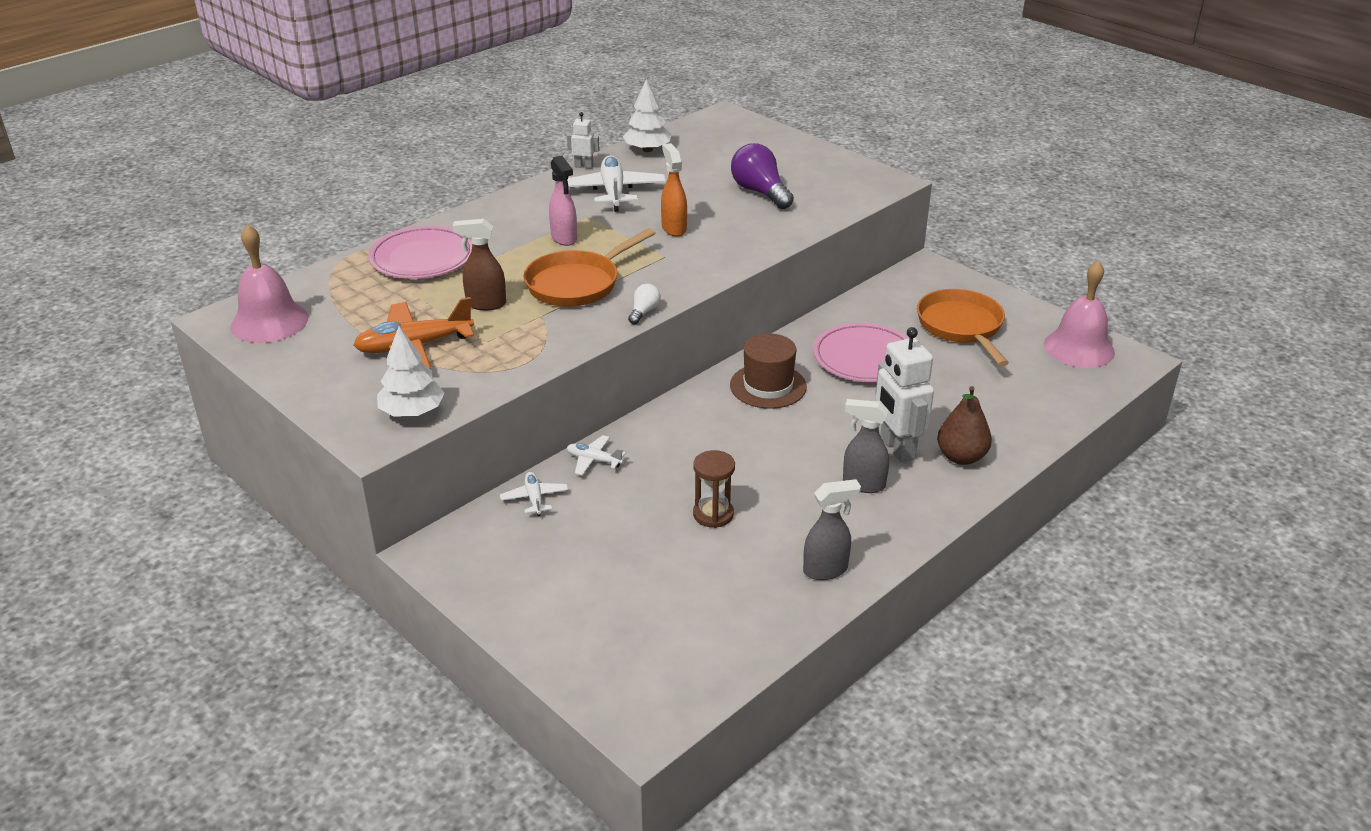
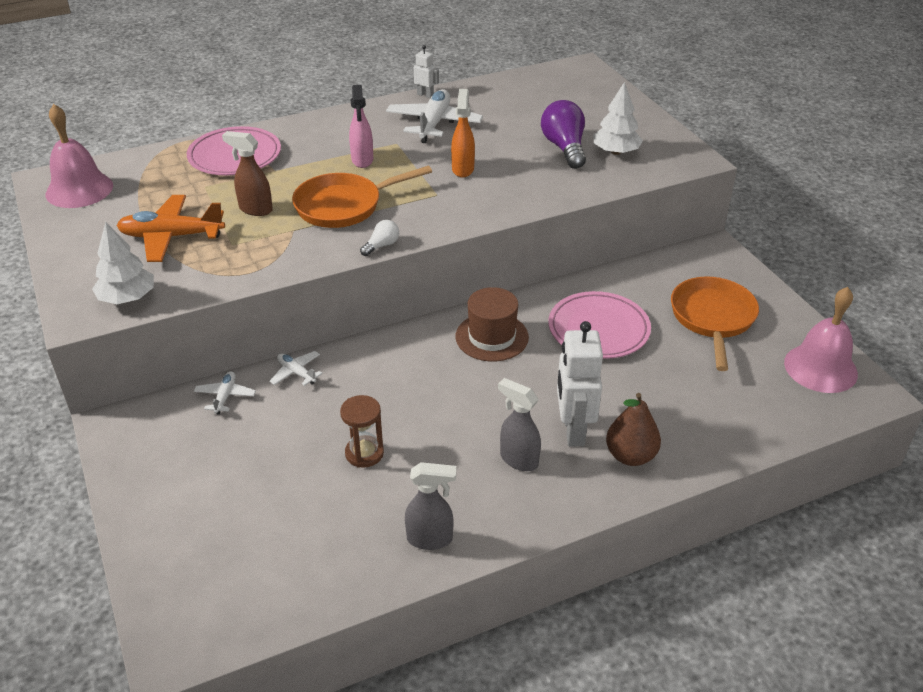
camera: 20 degrees right, 5 degrees up
(647, 150) = (491, 89): white tree -> white tree (616, 152)

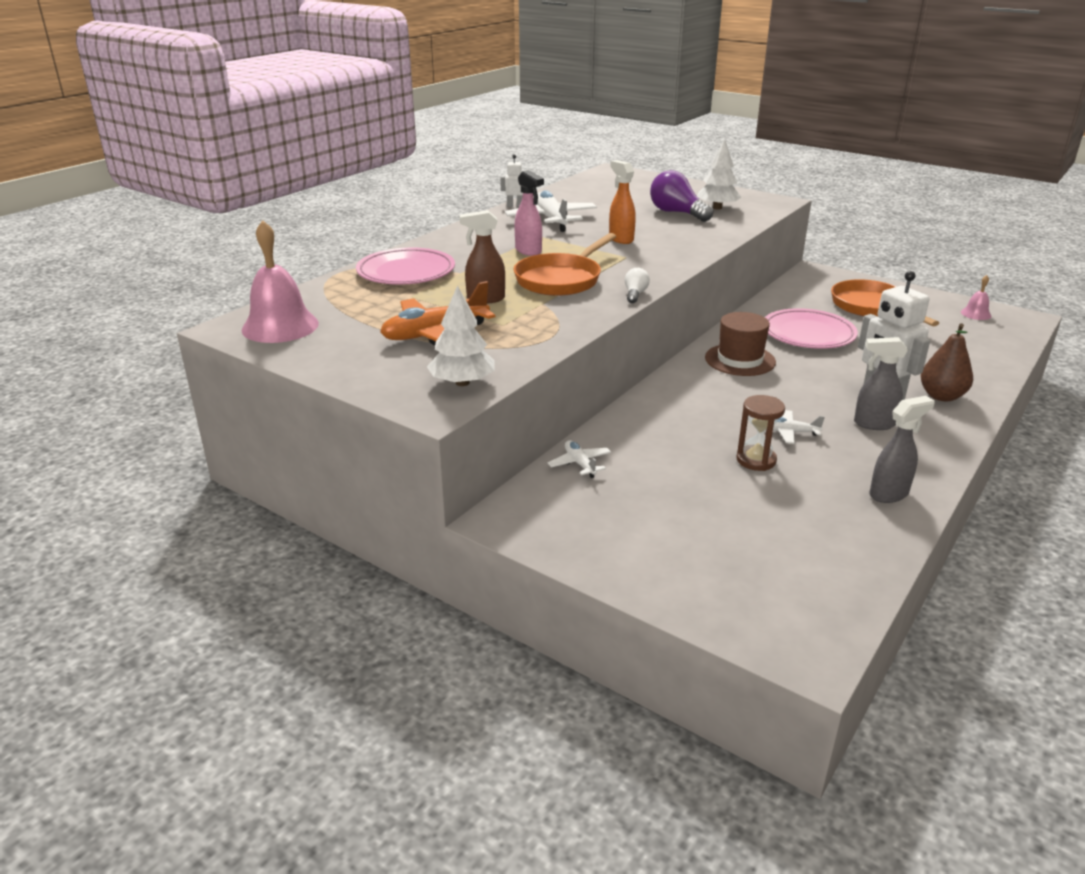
camera: 30 degrees left, 10 degrees down
(296, 372) = (618, 428): white plane -> white plane (789, 432)
(820, 368) = (976, 314): pink bell -> pink bell, size x0.49

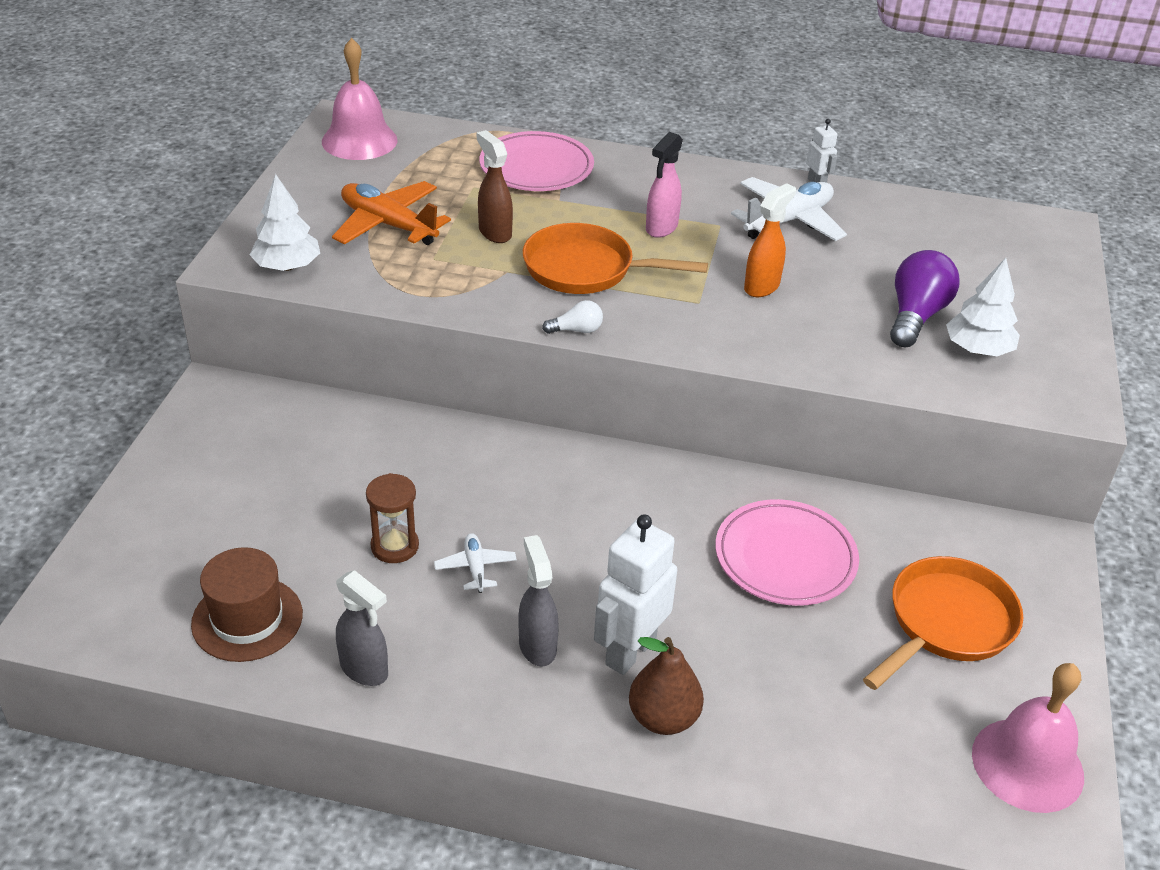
camera: 65 degrees right, 10 degrees up
(580, 464) = (330, 416): white plane -> none
(740, 360) = (652, 500): brown hat -> brown hat (247, 619)
(976, 314) = (1027, 764): pink bell -> pink bell, size x2.06

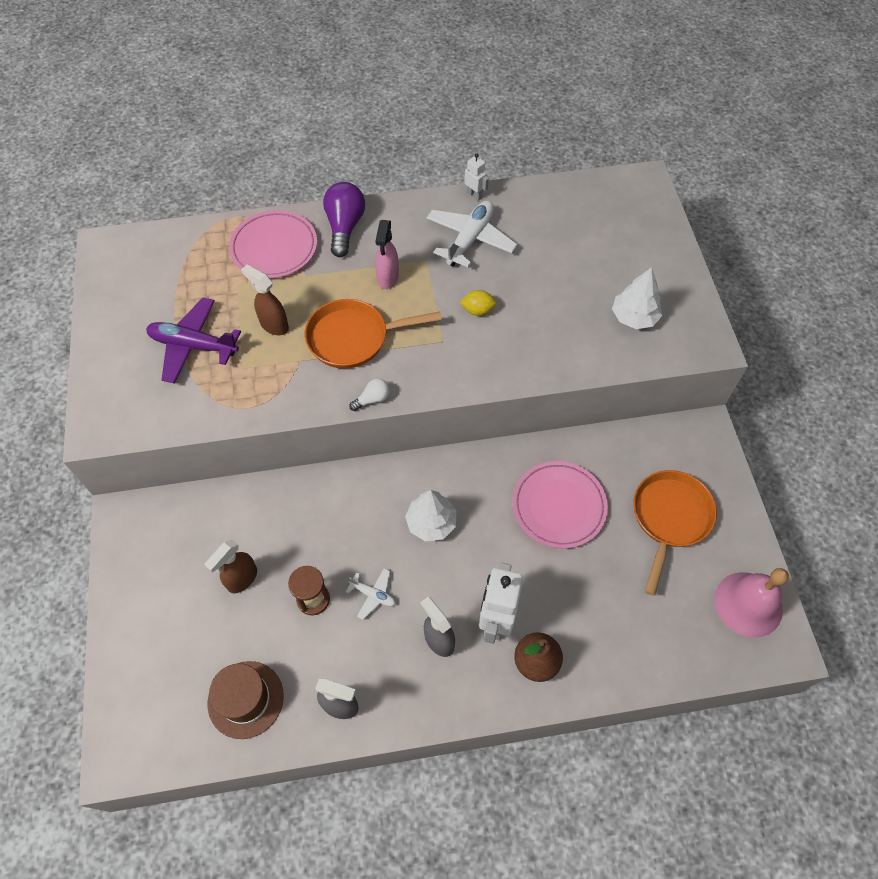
camera: 20 degrees left, 20 degrees up
(287, 266) = (139, 416): white tree -> white tree (431, 523)
(317, 496) = (242, 579): none -> brown spray bottle
(359, 140) = (129, 265): pink bell -> none
(388, 225) = (193, 346): orange plane -> purple plane
(475, 567) = (373, 595): white plane -> white plane turned 150 degrees clockwise
(762, 286) = (477, 310): orange spray bottle -> yellow lemon
(915, 316) = (585, 300): purple light bulb -> purple light bulb (345, 227)

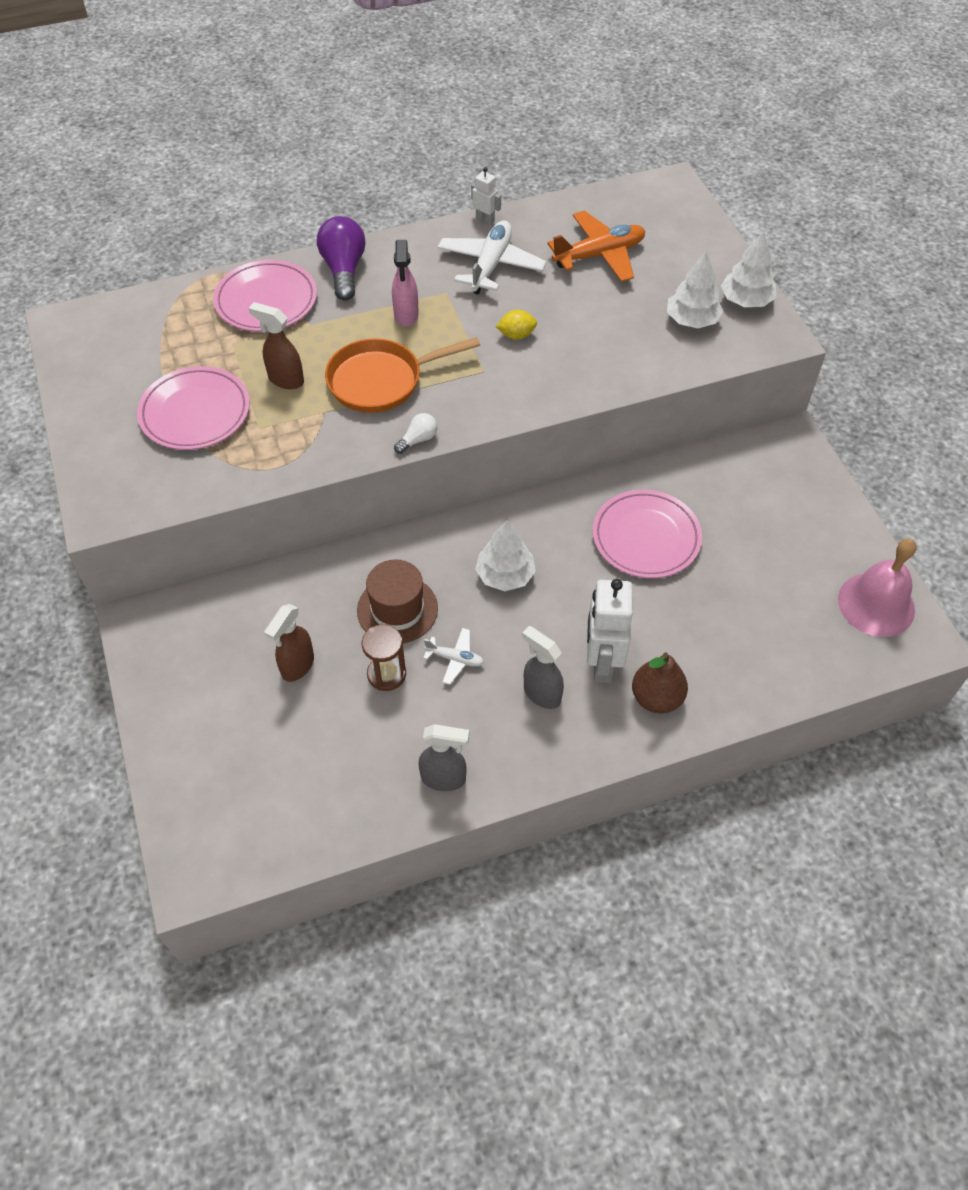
camera: 10 degrees left, 5 degrees down
(193, 346) = (195, 413): purple plane -> pink plate
(245, 699) = (331, 790): brown hat -> brown hat (397, 609)
(566, 242) = (599, 255): none -> orange plane
(669, 518) = (771, 532): orange pan -> none
(686, 304) = (746, 300): none -> white tree

